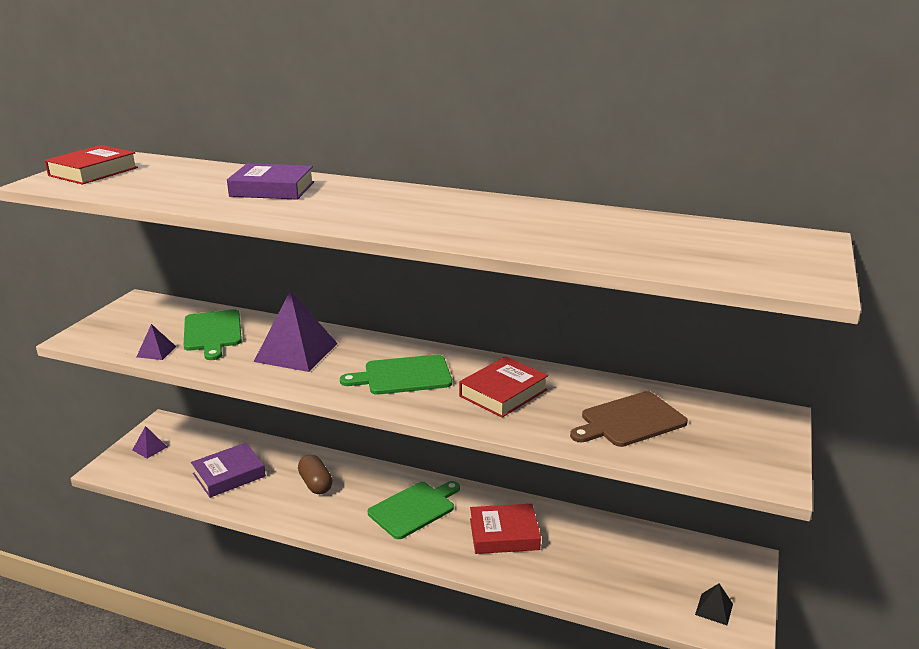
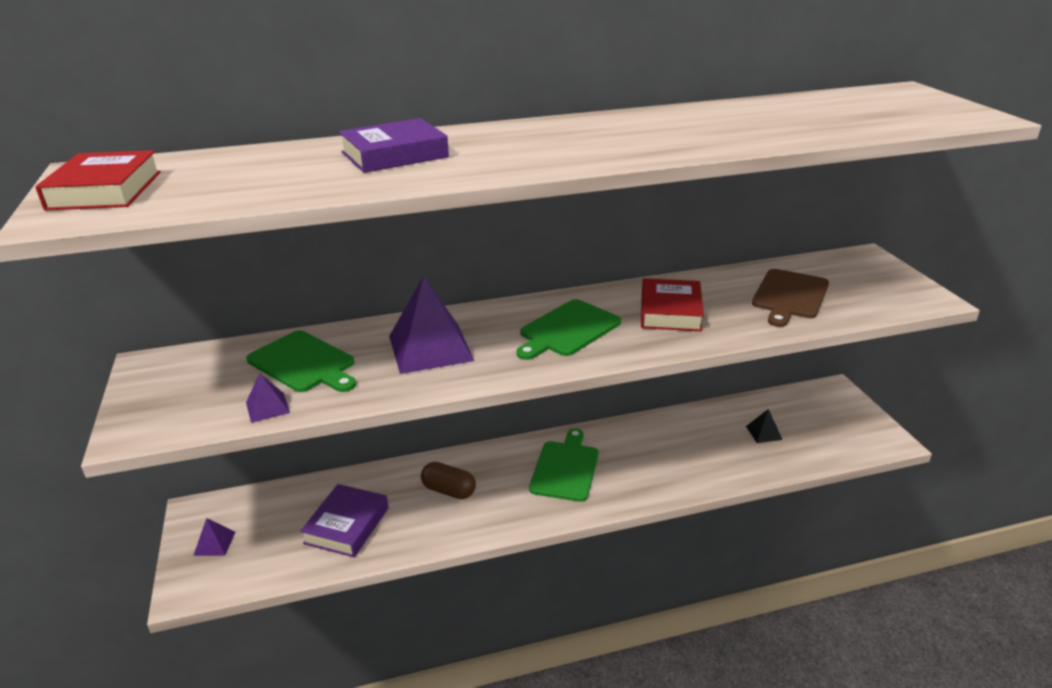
camera: 35 degrees left, 5 degrees up
(504, 534) = (661, 453): red book -> none
(714, 609) = (857, 433): black pyramid -> black pyramid (764, 433)

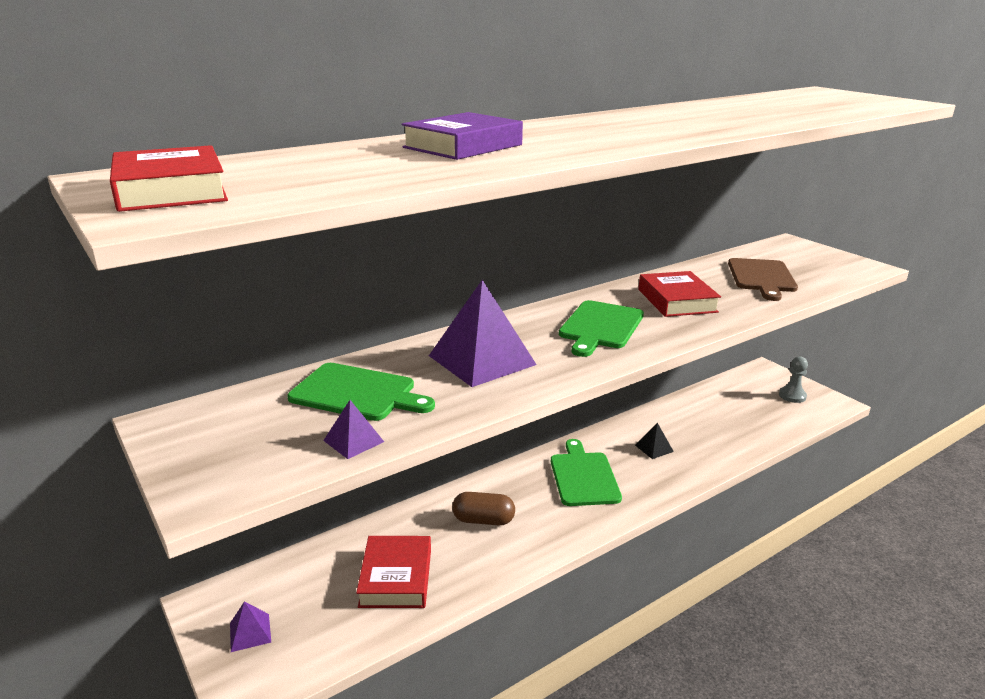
camera: 20 degrees left, 5 degrees down
(347, 525) = (396, 578): purple book -> red book
(764, 433) = (734, 414): black pyramid -> black pyramid (654, 448)
(845, 424) = (792, 396): none -> grey pawn

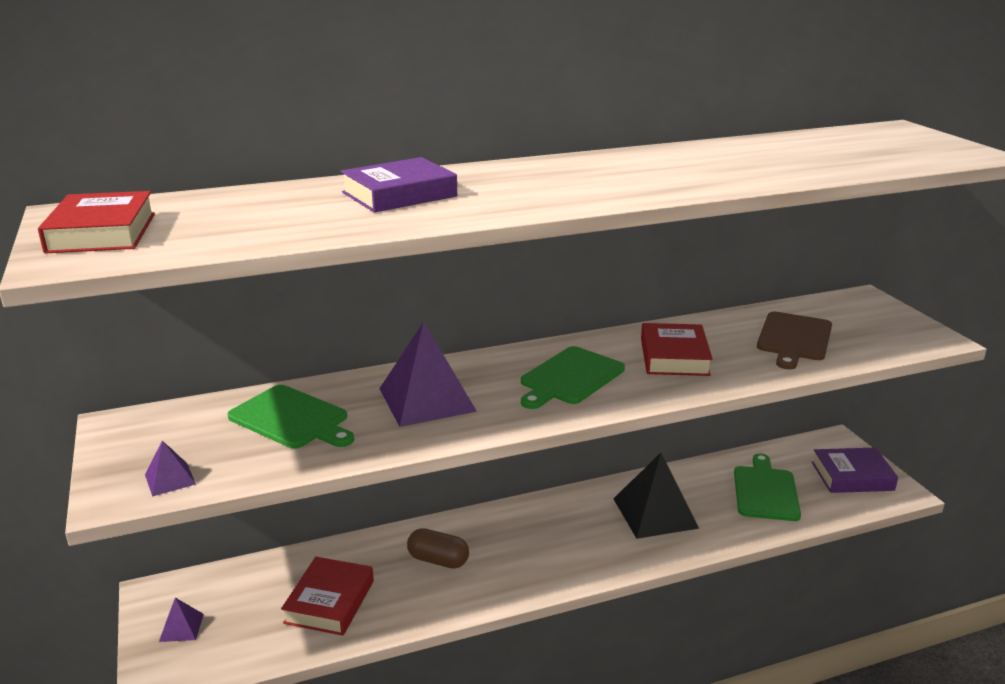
camera: 15 degrees right, 0 degrees up
(353, 441) = (262, 465): purple pyramid -> purple pyramid (170, 479)
(583, 476) = (562, 532): green cutting board -> green cutting board (765, 491)
(654, 448) = (655, 513): black pyramid -> black pyramid, size x2.16
(792, 396) = (852, 476): grey pawn -> purple book

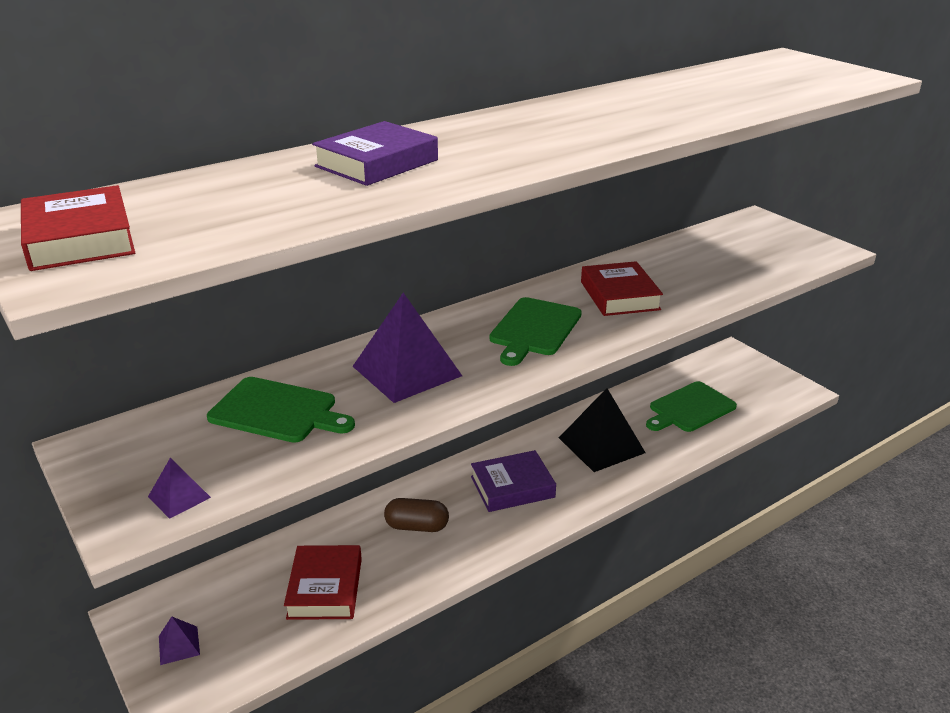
camera: 15 degrees left, 5 degrees up
(765, 491) = (689, 408): green cutting board -> green cutting board turned 120 degrees counterclockwise
(794, 339) = (715, 265): brown cutting board -> none
(852, 476) = (757, 383): purple book -> purple book (512, 487)

